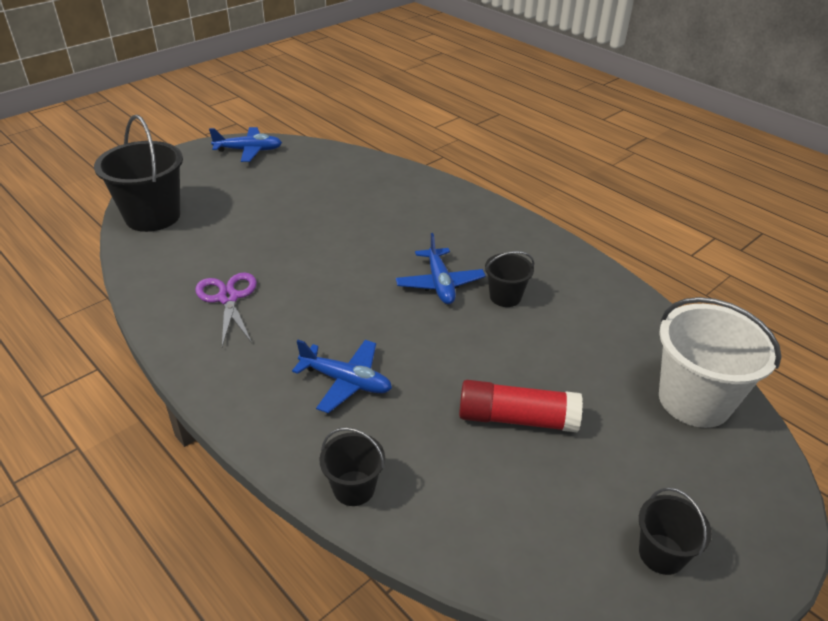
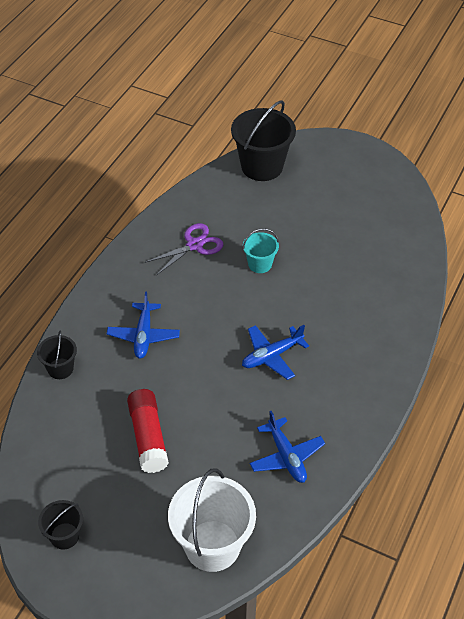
camera: 70 degrees right, 10 degrees up
(248, 150) = (384, 177): blue plane -> blue plane (286, 456)
(300, 257) = (260, 264): none -> turquoise bucket
(505, 297) = (277, 401): black bucket -> none

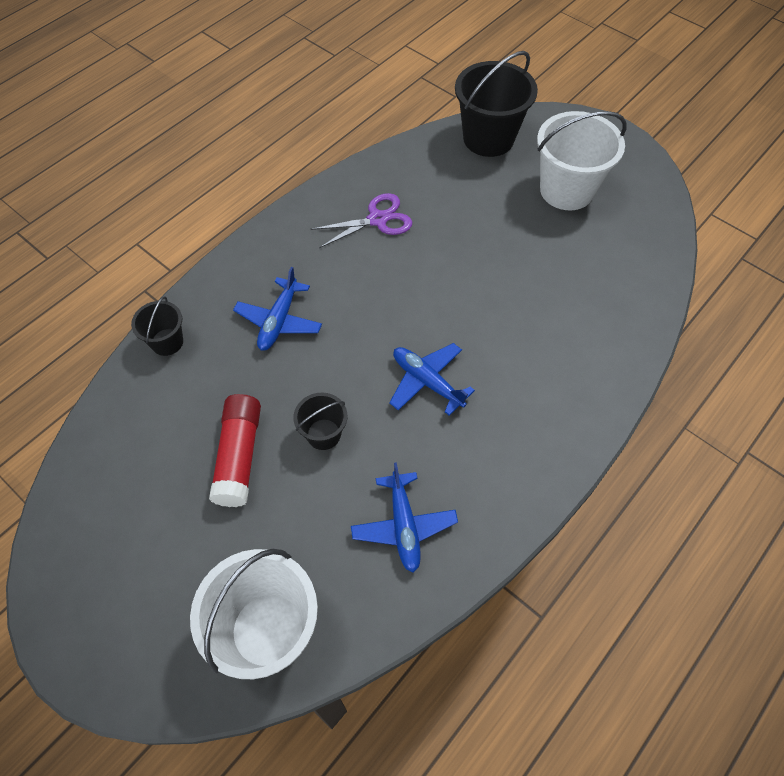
camera: 15 degrees right, 10 degrees up
(64, 536) = (91, 567): black bucket -> black bucket (323, 434)
(260, 264) = (449, 259): turquoise bucket -> none
(272, 356) = (427, 382): blue plane -> blue plane turned 60 degrees clockwise
(334, 196) = (566, 190): none -> white bucket

